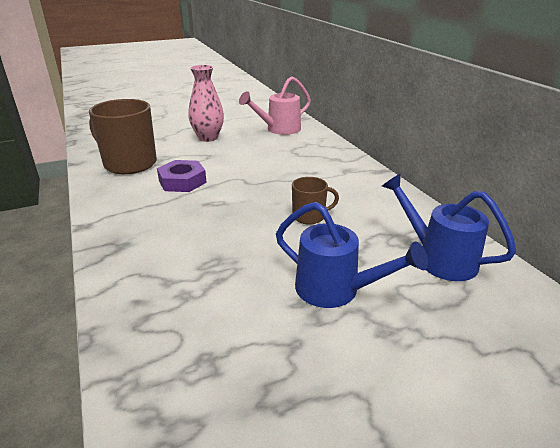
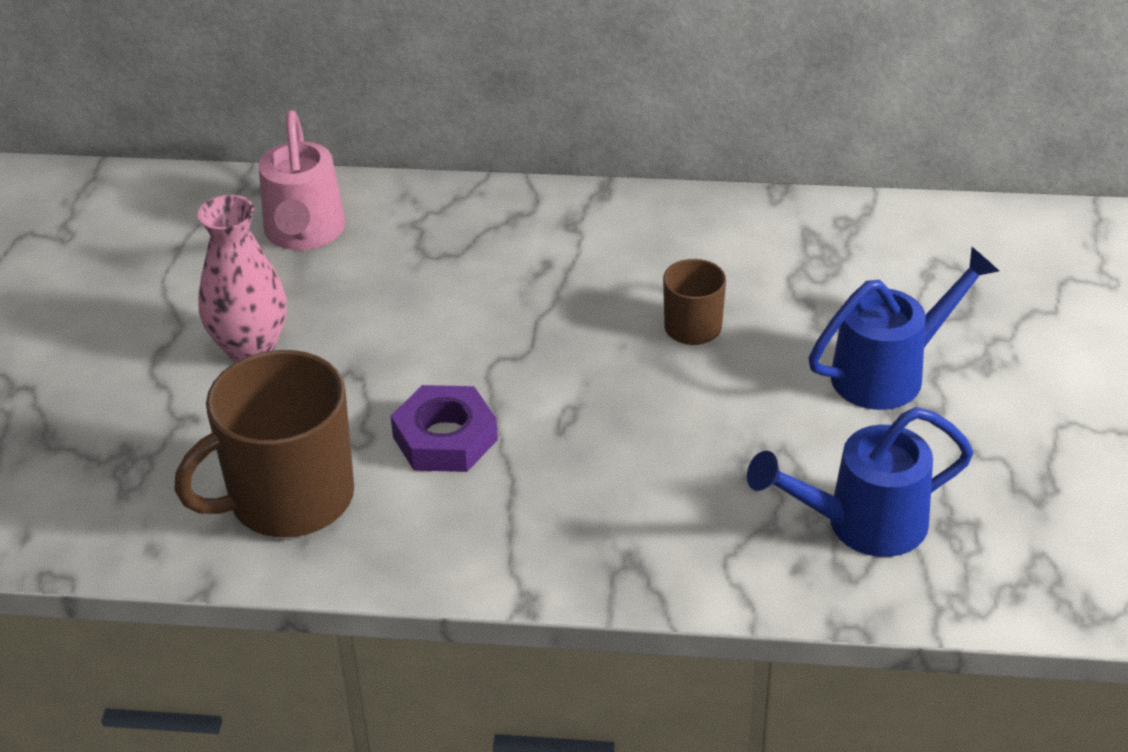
camera: 60 degrees left, 10 degrees up
(438, 258) = (881, 254): blue watering can -> blue watering can (862, 524)

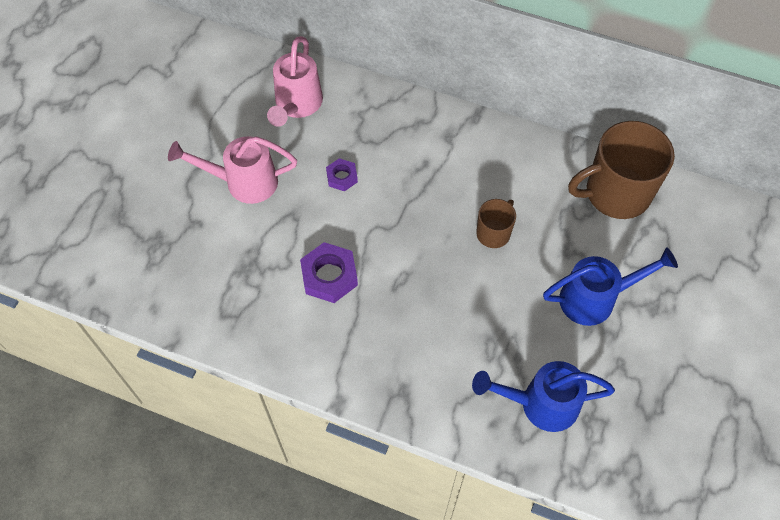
camera: 15 degrees right, 20 degrees up
(250, 348) = (243, 182): pink vase -> pink watering can
(288, 498) = (233, 294): brown mug -> brown mug (616, 193)
(416, 308) = (342, 177): none -> purple nut

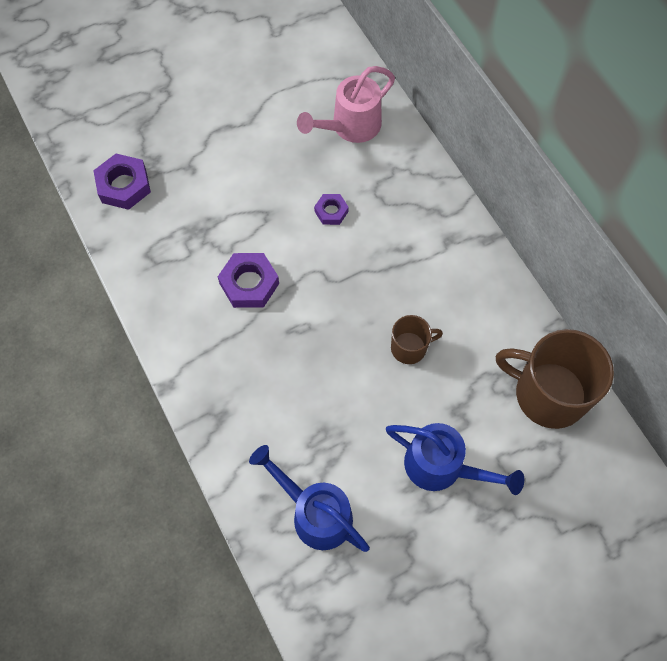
camera: 40 degrees right, 5 degrees up
(150, 276) = (124, 185): none -> purple nut
(243, 182) = (253, 161): pink watering can -> none

